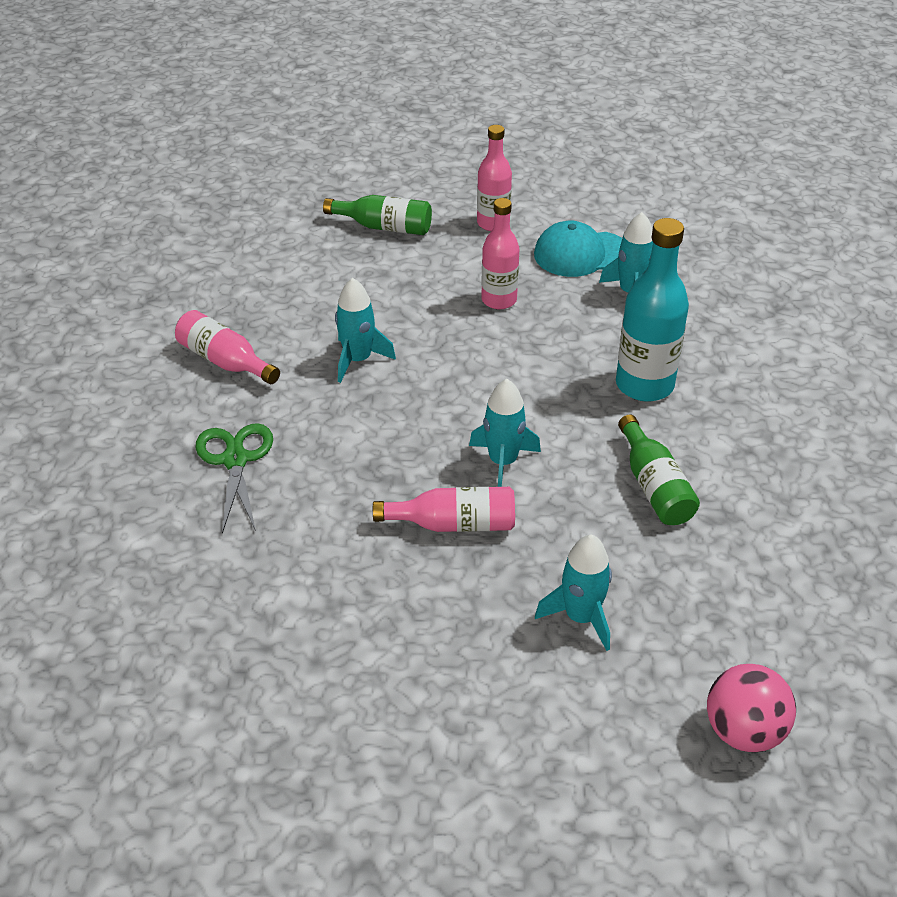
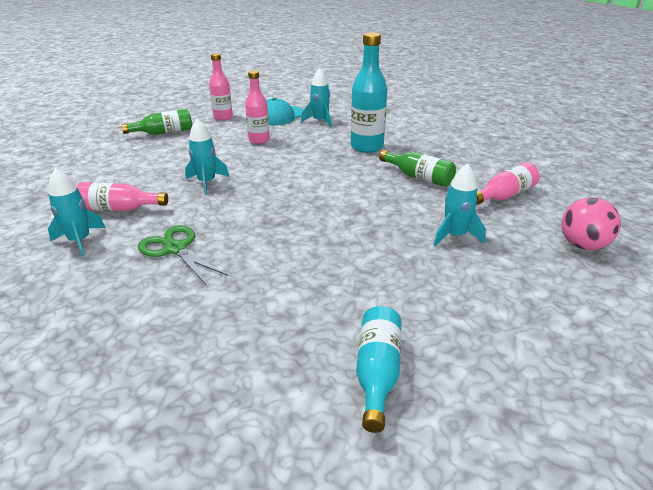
camera: 35 degrees left, 10 degrees down
(289, 742) = (377, 372): none -> turquoise bottle
(454, 524) = (343, 226): pink bottle -> pink bottle (504, 195)
(503, 462) = (337, 194): turquoise rocket -> turquoise rocket (80, 241)

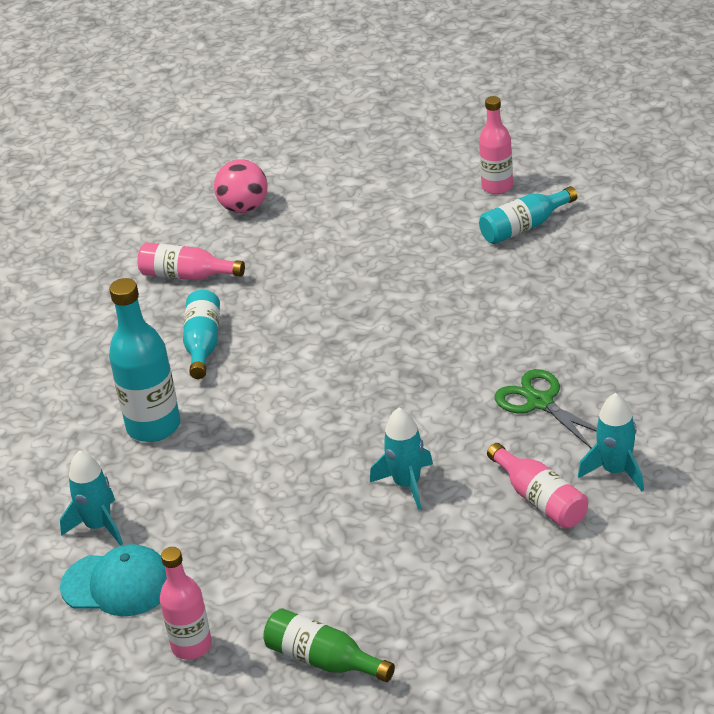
camera: 125 degrees left, 5 degrees up
(175, 249) = (540, 402): green scissors -> green scissors turned 135 degrees clockwise
(259, 140) = (238, 535): pink bottle -> pink bottle (497, 186)
(419, 177) = (203, 344): green bottle -> turquoise bottle
(455, 236) = (309, 270): turquoise rocket -> none

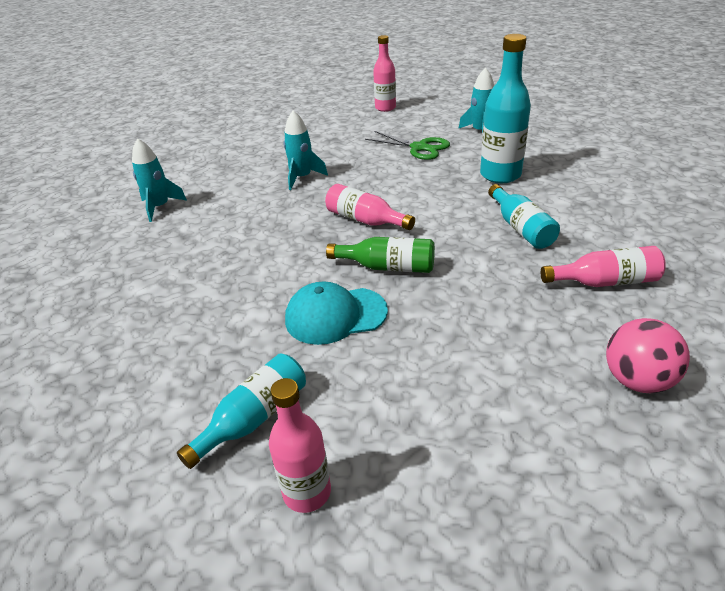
camera: 160 degrees right, 0 degrees up
(117, 584) = (444, 117): turquoise cap -> turquoise cap (335, 315)
(323, 660) = (316, 115): green bottle -> green bottle (388, 267)
(540, 402) = (216, 237): green scissors -> green scissors (419, 148)
(540, 500) = (212, 185): pink bottle -> pink bottle (365, 220)

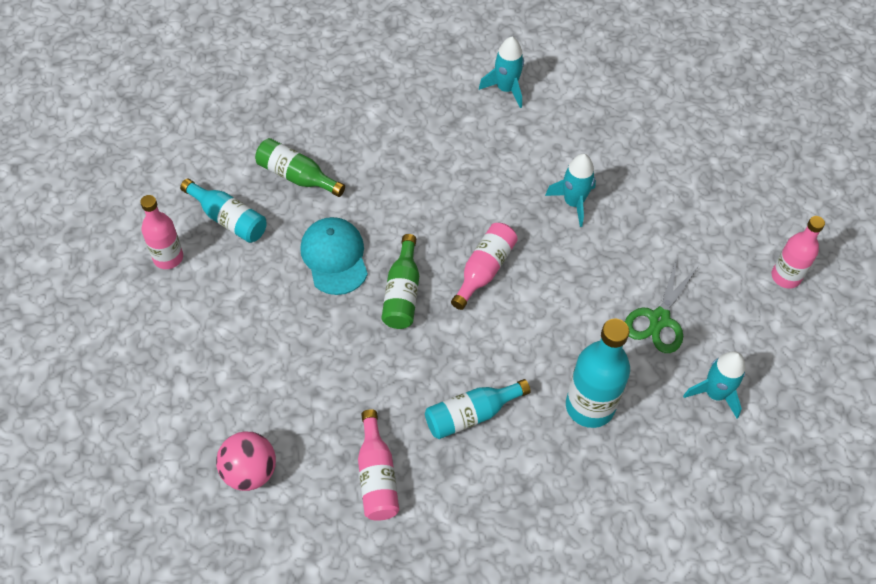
camera: 80 degrees right, 20 degrees up
(206, 350) = (296, 176): none -> green bottle

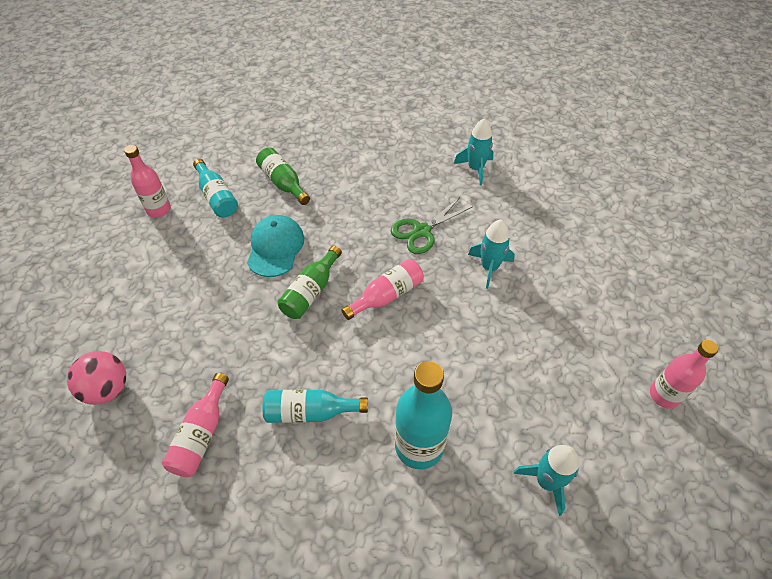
camera: 25 degrees right, 5 degrees down
(659, 319) = (521, 391): green scissors -> green scissors (421, 231)

